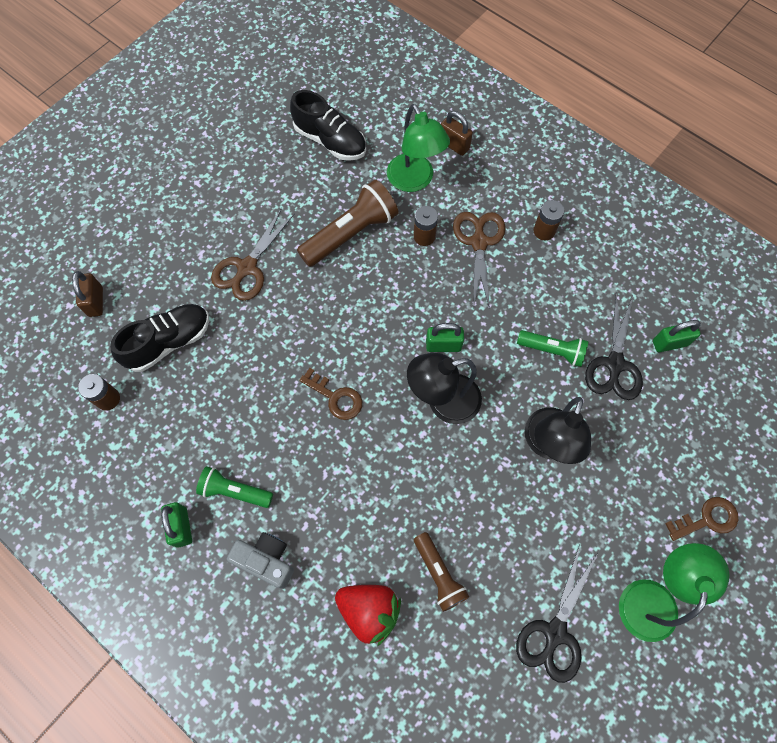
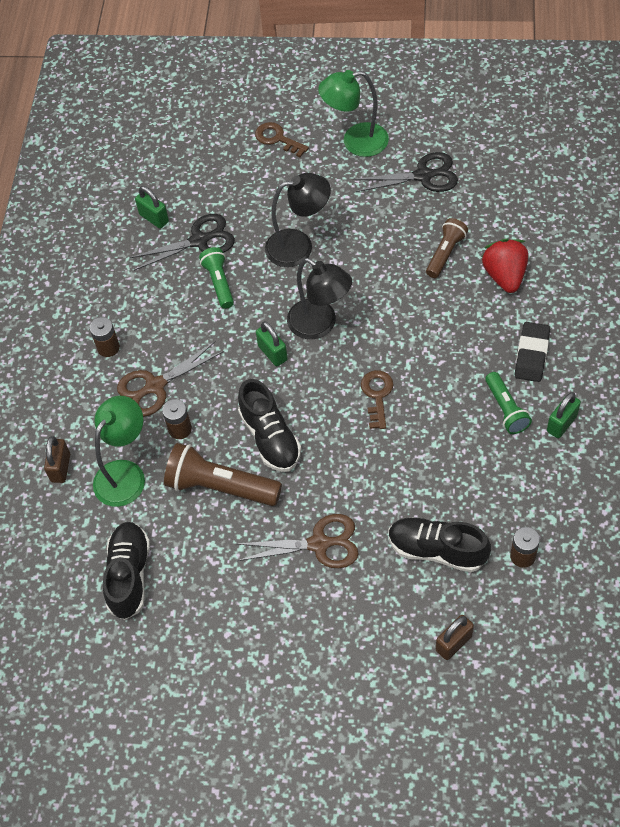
camera: 120 degrees left, 10 degrees down
(266, 560) = (531, 355): grey camera -> black eraser
(364, 292) = (270, 437): none -> black shoe

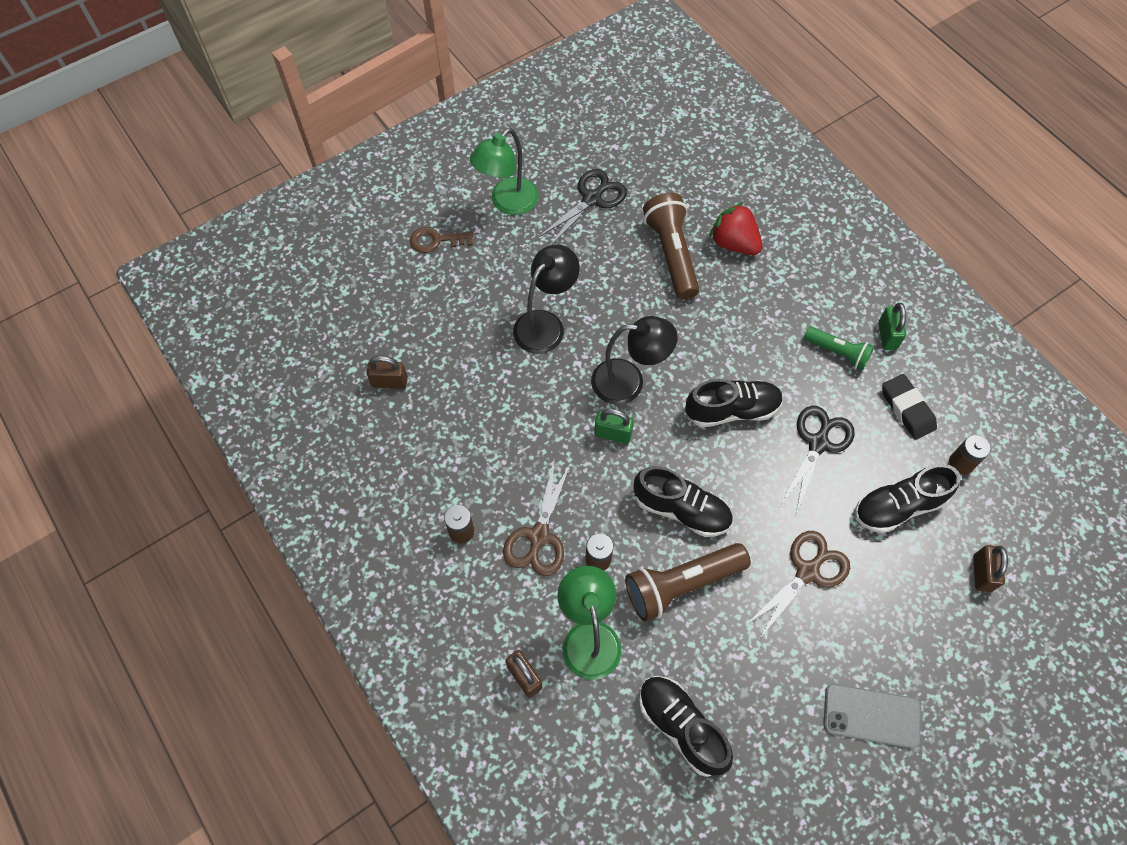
camera: 45 degrees left, 5 degrees up
(154, 218) = (390, 382): green padlock -> brown padlock
(200, 240) = (452, 375): black scissors -> black scissors (818, 443)
(219, 283) = (506, 402): green flashlight -> none
(266, 670) = (871, 715): none -> grey phone
(377, 395) = (731, 410): brown key -> black shoe
(445, 253) = (671, 254): brown flashlight -> brown flashlight, size x1.65
(531, 355) = (814, 295): black eraser -> black eraser (907, 409)

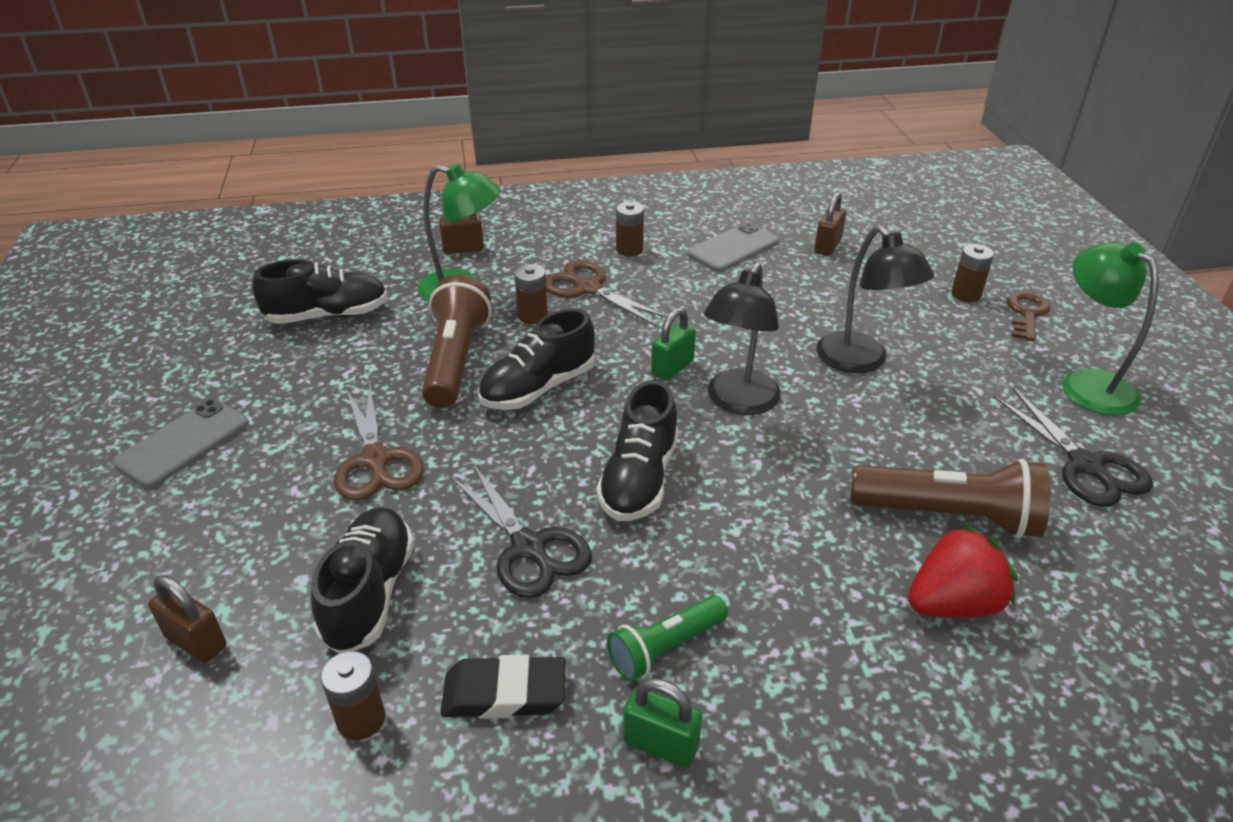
camera: 115 degrees right, 25 degrees down
(423, 450) = (733, 248): none -> grey phone
(425, 278) = (966, 294): none -> brown battery

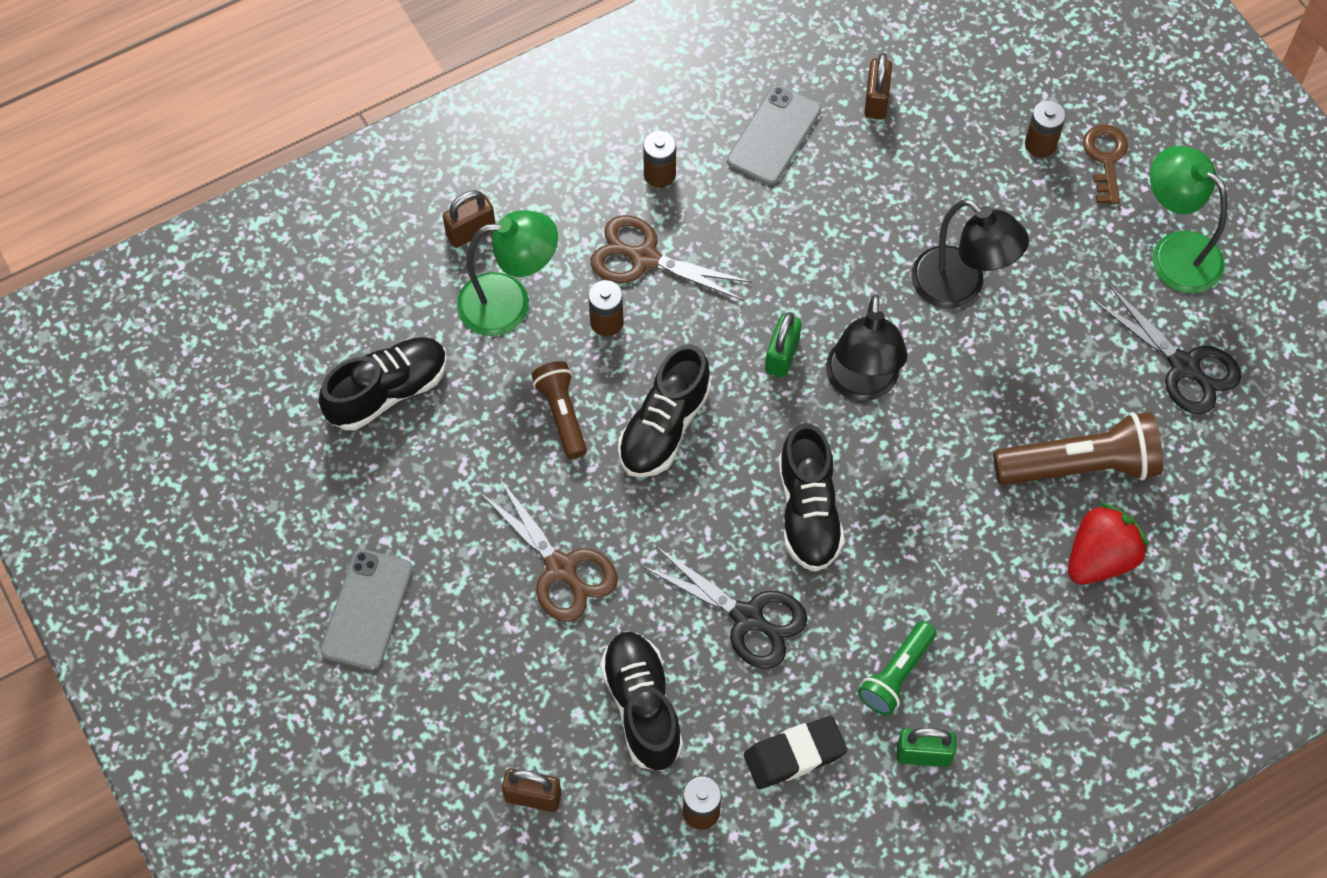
camera: 20 degrees left, 25 degrees up
(455, 359) = (561, 414): brown flashlight -> brown flashlight, size x0.61

